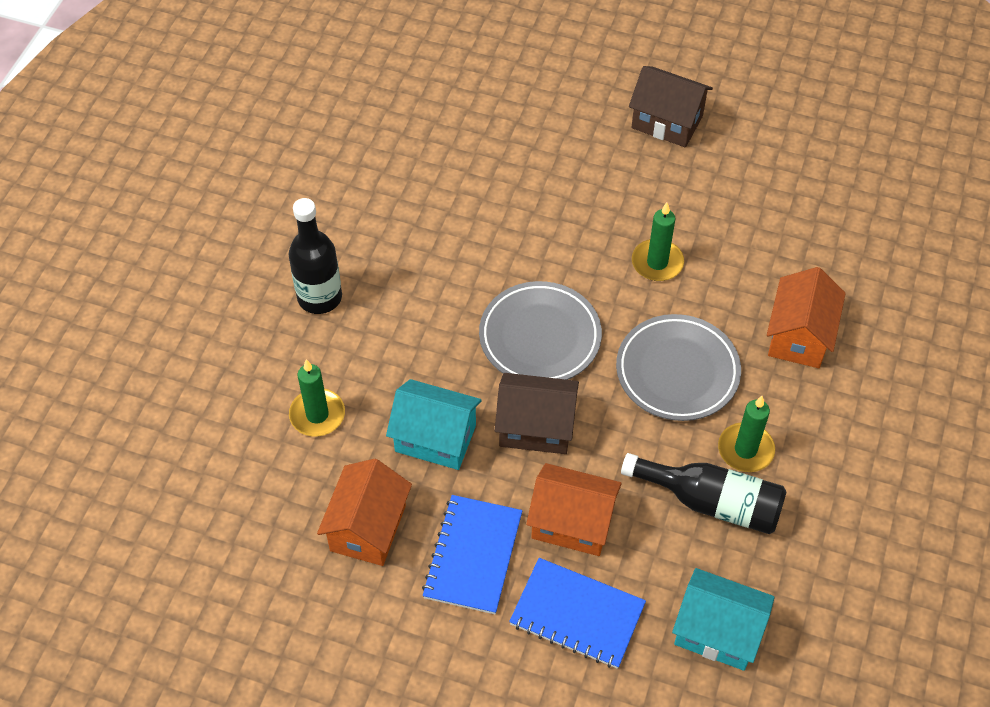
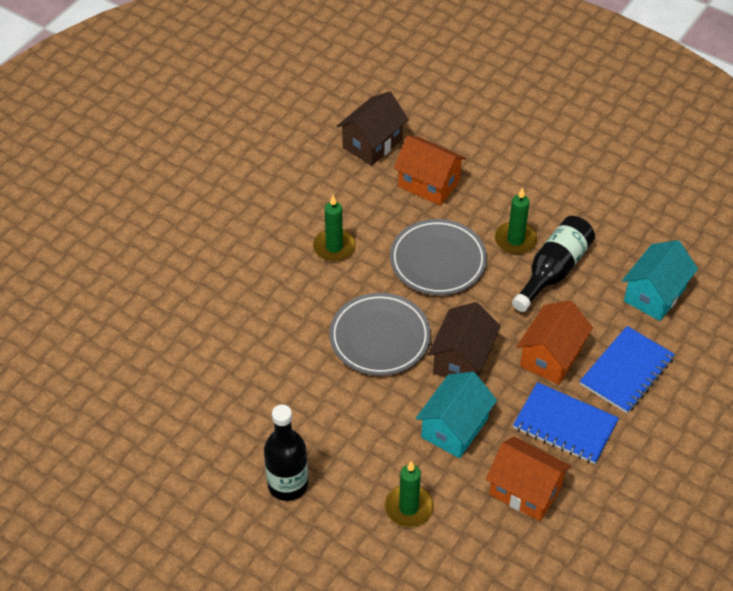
camera: 75 degrees left, 5 degrees down
(667, 122) = (197, 205): brown house -> brown house (372, 143)

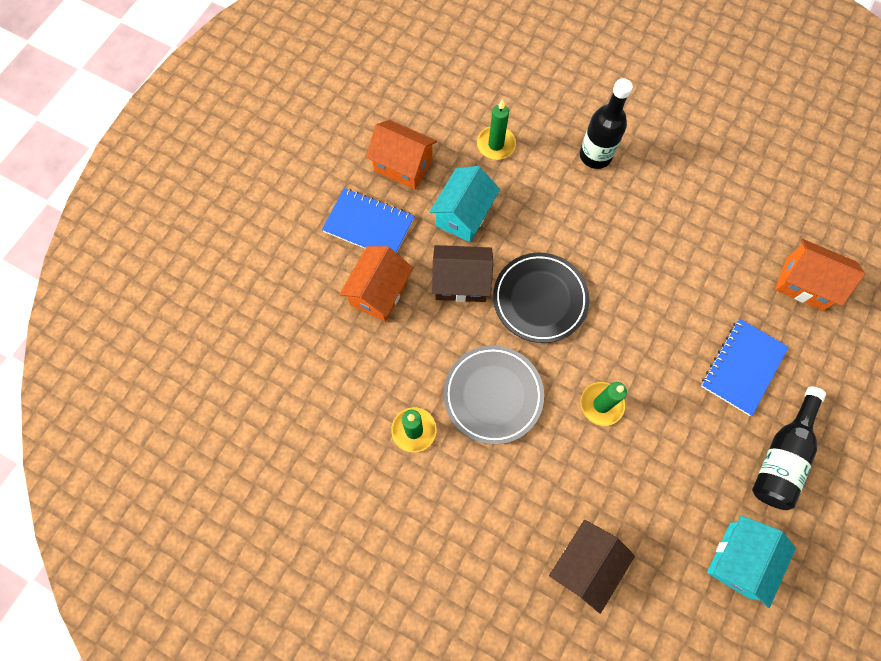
camera: 175 degrees right, 20 degrees up
(380, 338) = (540, 299): grey plate -> black plate
(429, 183) = (512, 504): orange house -> orange house (804, 283)
(462, 359) = (461, 282): brown house -> brown house turned 75 degrees clockwise
(553, 271) = (375, 392): black bottle -> black bottle (781, 456)
(626, 371) = (311, 282): blue notebook -> blue notebook (742, 367)
(654, 294) = (274, 371): turquoise house -> turquoise house (739, 559)

